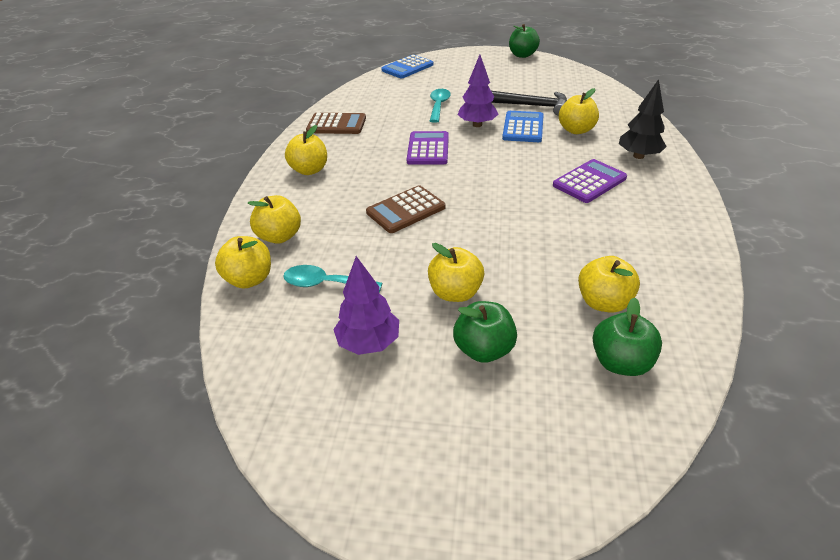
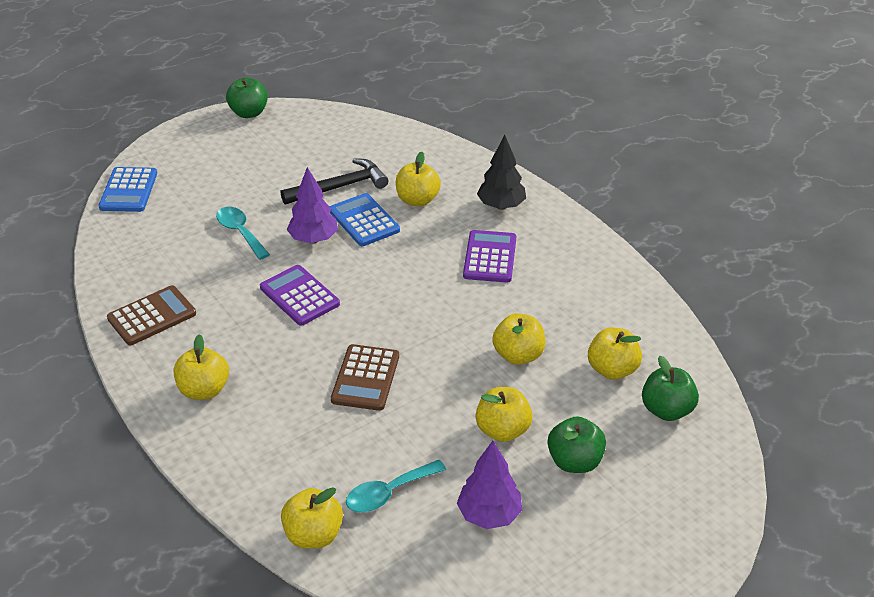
camera: 45 degrees left, 0 degrees up
(280, 236) = (280, 478): yellow apple -> yellow apple (518, 355)

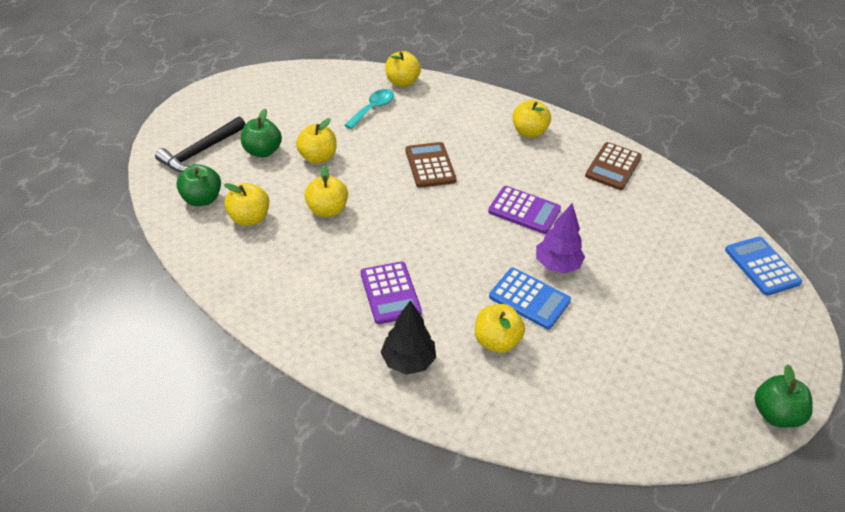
camera: 155 degrees right, 5 degrees up
(240, 232) = (623, 253): turquoise spoon -> none
(340, 187) = (583, 333): black hammer -> black hammer (200, 151)
(489, 515) = (307, 112): purple tree -> none

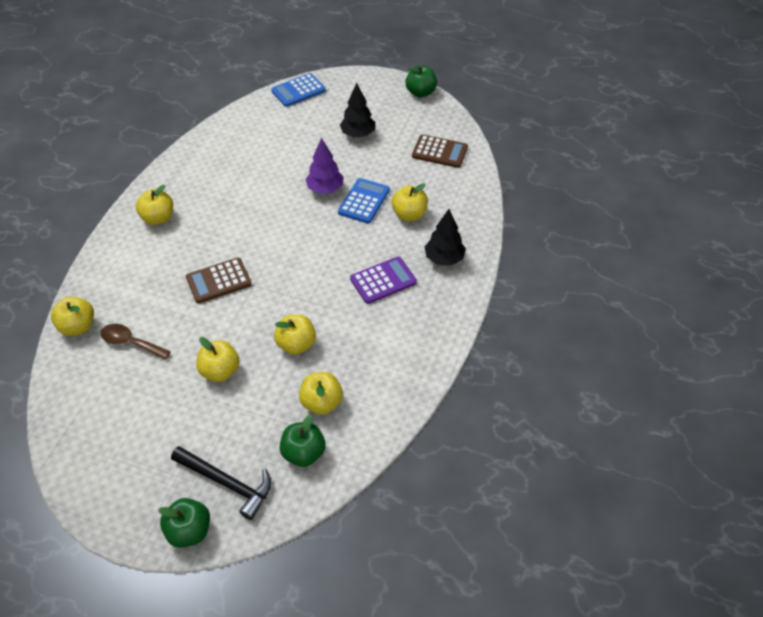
camera: 100 degrees left, 5 degrees up
(262, 151) = (217, 423): green apple -> green apple (189, 531)
(373, 109) = (130, 342): turquoise spoon -> brown spoon
(524, 210) = (267, 212): purple calculator -> none
(613, 167) = (201, 163): brown calculator -> brown calculator (439, 152)
(666, 315) = (358, 134): none -> black tree

